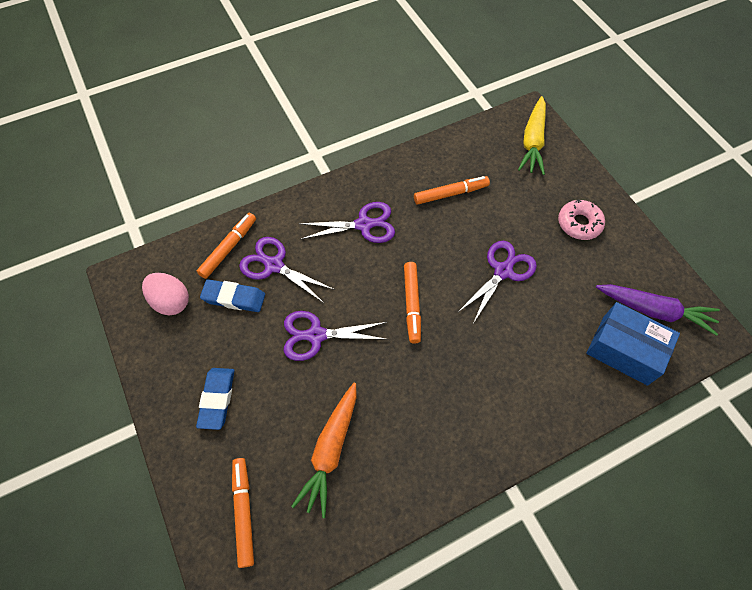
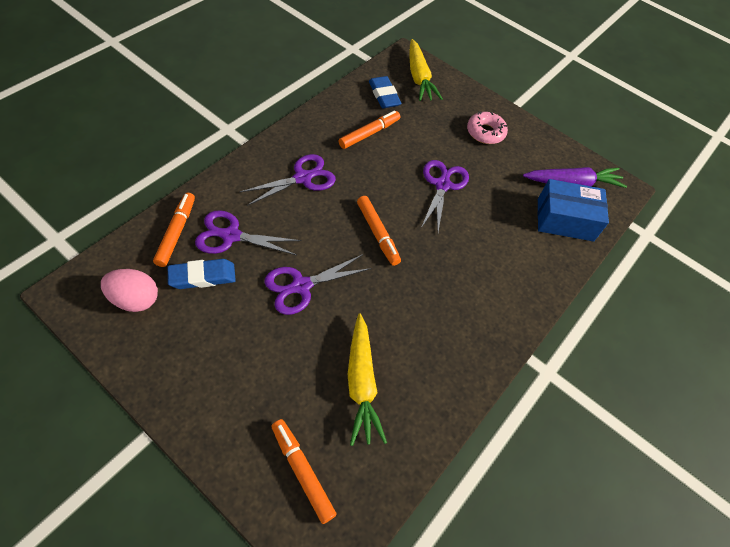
camera: 30 degrees left, 5 degrees down
(217, 399) = (227, 376): blue eraser -> blue eraser (384, 95)
(330, 451) = (361, 383): orange carrot -> yellow carrot

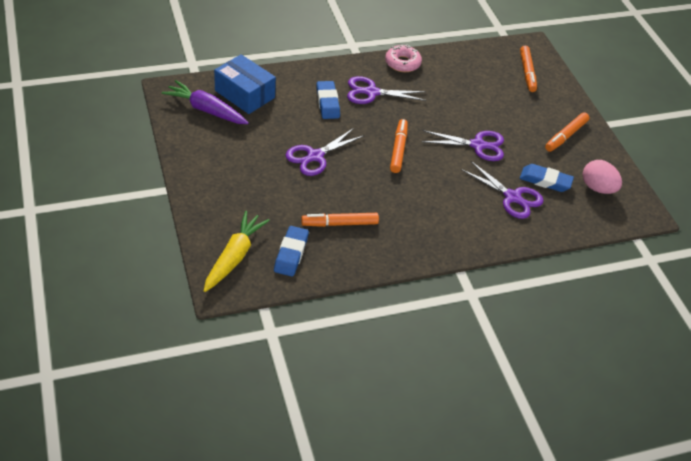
camera: 145 degrees left, 10 degrees down
(176, 232) = (554, 218): orange marker -> orange marker (565, 136)
(303, 178) = (429, 213): purple scissors -> purple scissors (371, 92)
(361, 383) = (471, 86): yellow carrot -> none
(485, 132) = (230, 177): pink donut -> pink donut (402, 63)
(488, 254) = (327, 103): none -> blue eraser

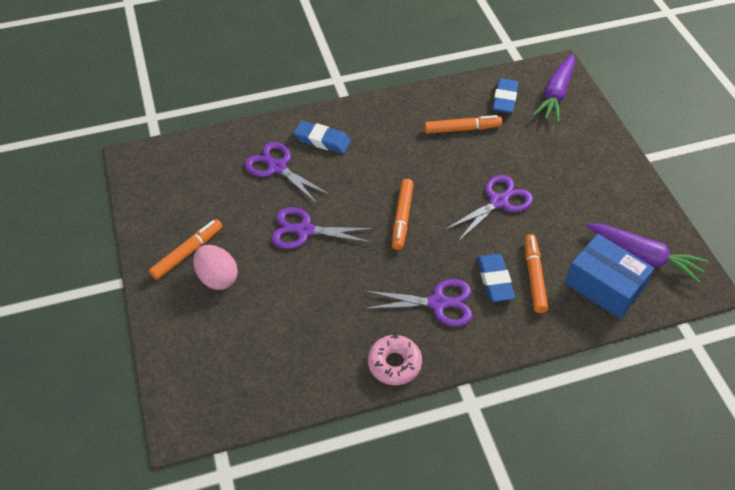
camera: 175 degrees left, 5 degrees up
(234, 256) = (556, 94): yellow carrot -> purple carrot
(527, 72) = (207, 362): orange marker -> orange marker (534, 277)
(545, 181) = (234, 189): blue eraser -> blue eraser (322, 140)
(597, 188) = (175, 184): pink egg -> pink egg (217, 278)

